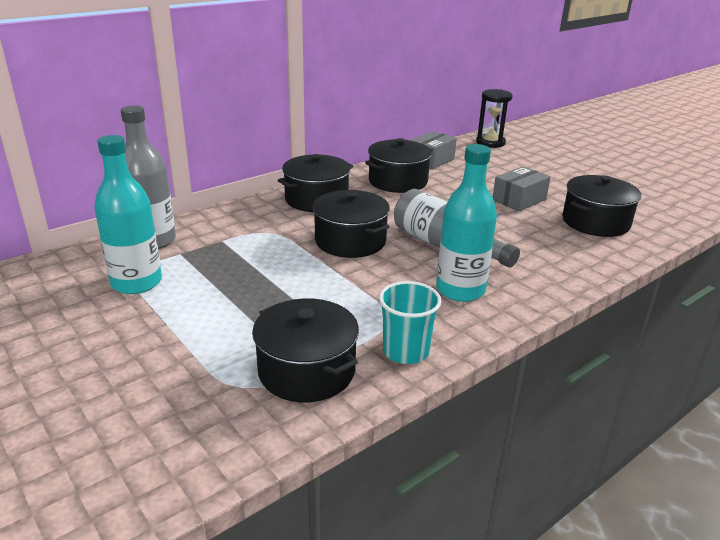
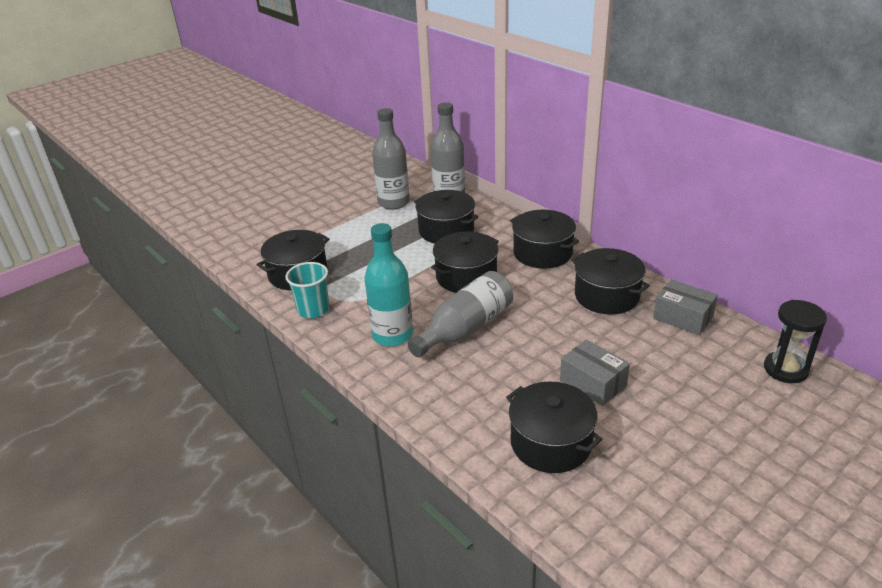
camera: 90 degrees right, 5 degrees up
(136, 282) = (393, 202): turquoise bottle -> grey bottle
(242, 247) = (446, 230): none -> black pot

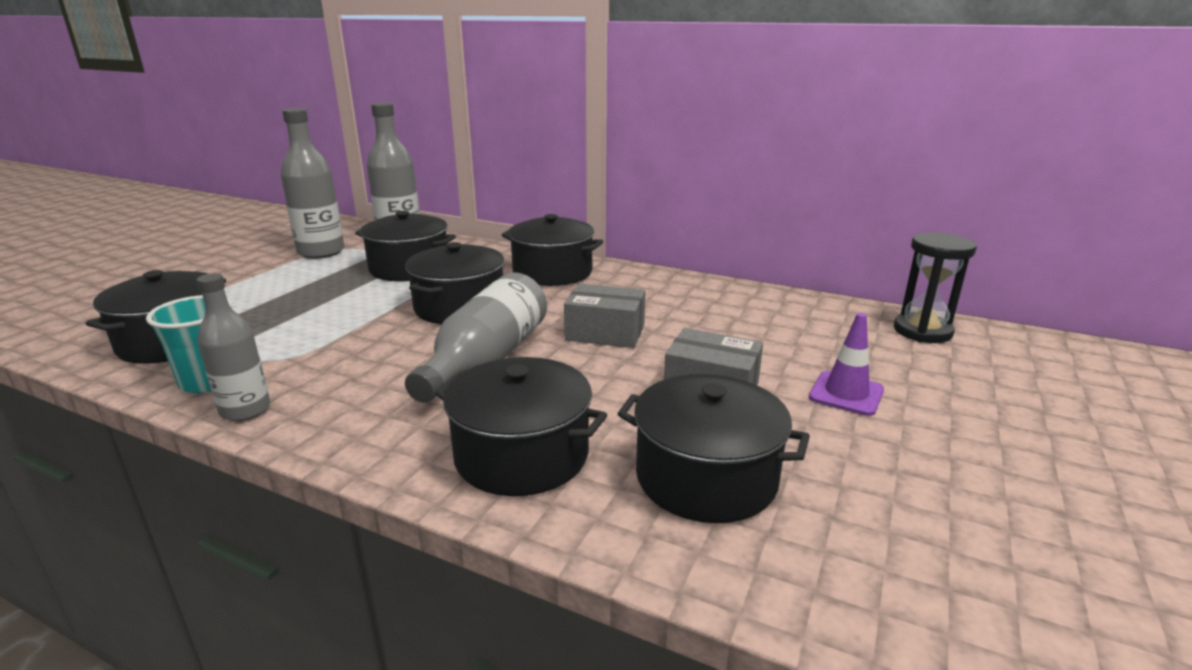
camera: 25 degrees left, 10 degrees down
(328, 336) = (245, 410): none -> grey bottle
(392, 335) = (368, 389): turquoise bottle -> none
(606, 296) = (660, 299): black pot -> black pot (521, 455)
(680, 409) = (846, 394): none -> purple traffic cone
(683, 317) = (766, 304): grey box -> grey box (605, 333)

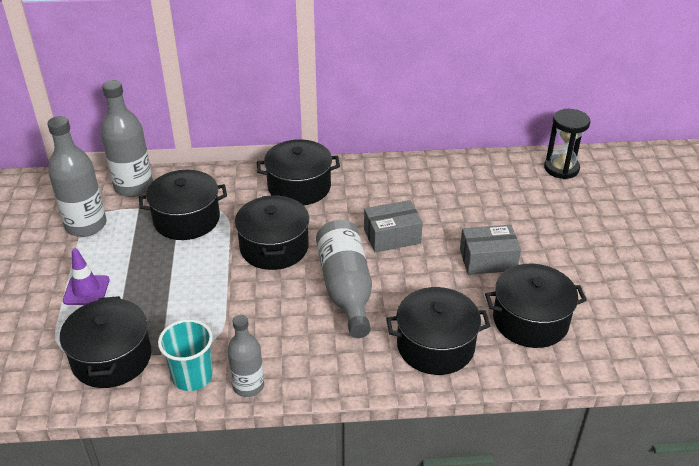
camera: 30 degrees left, 15 degrees up
(846, 394) = (554, 236): purple traffic cone -> purple traffic cone (86, 290)

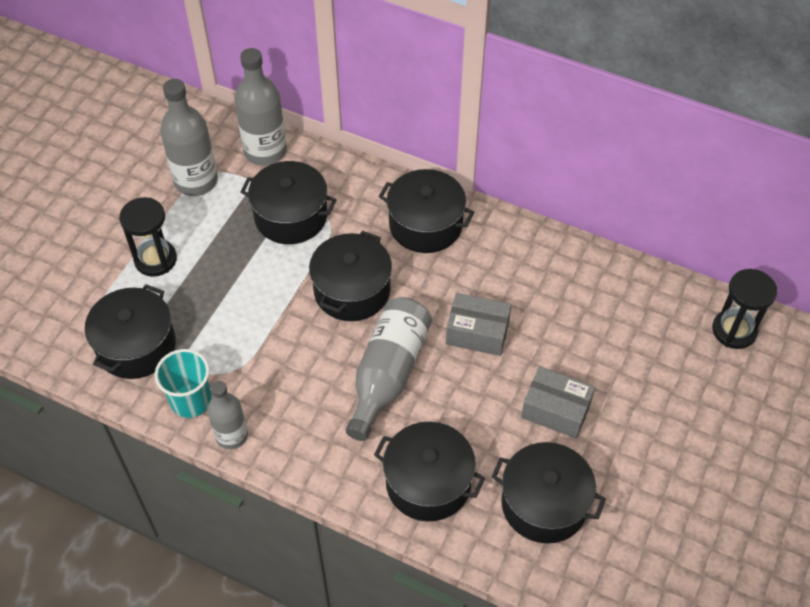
camera: 30 degrees right, 15 degrees up
(86, 290) = (155, 259): purple traffic cone -> black hourglass

